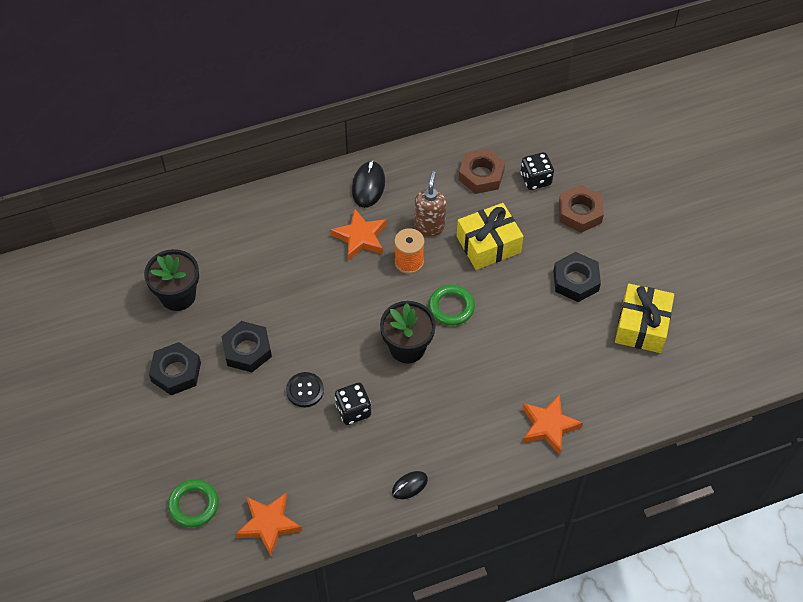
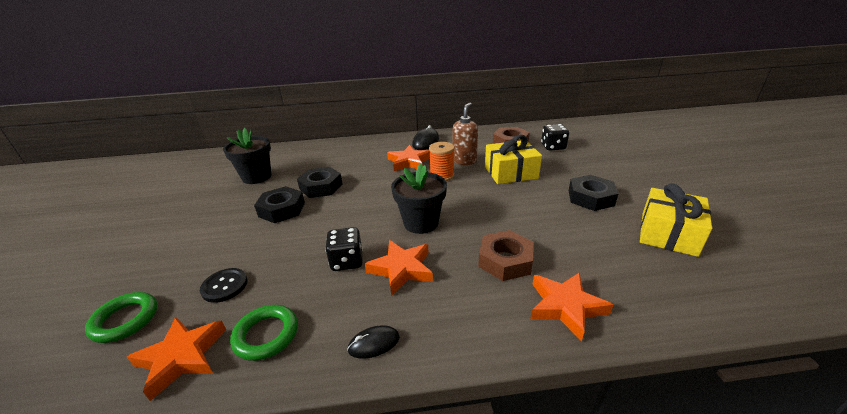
camera: 15 degrees right, 25 degrees down
(176, 372) = (214, 216): black nut -> black nut (321, 187)
(305, 390) = (311, 240): black button -> black button (224, 286)
(407, 411) = (401, 269): none -> orange star
(451, 307) = (470, 202): green ring -> green ring (266, 335)
(580, 212) = (591, 163): brown nut -> brown nut (505, 260)

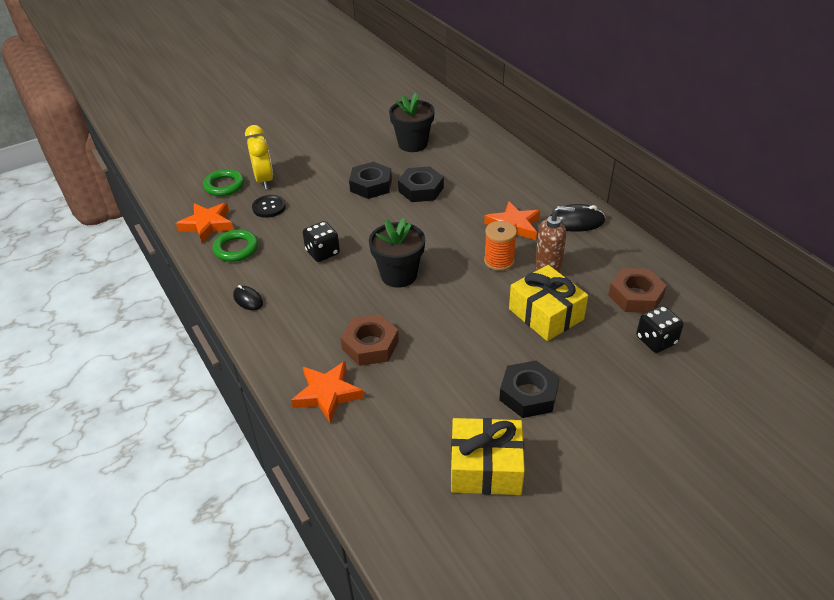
camera: 65 degrees right, 10 degrees up
(170, 279) = (264, 180): none -> yellow clock
(401, 269) = (328, 286): orange star -> none

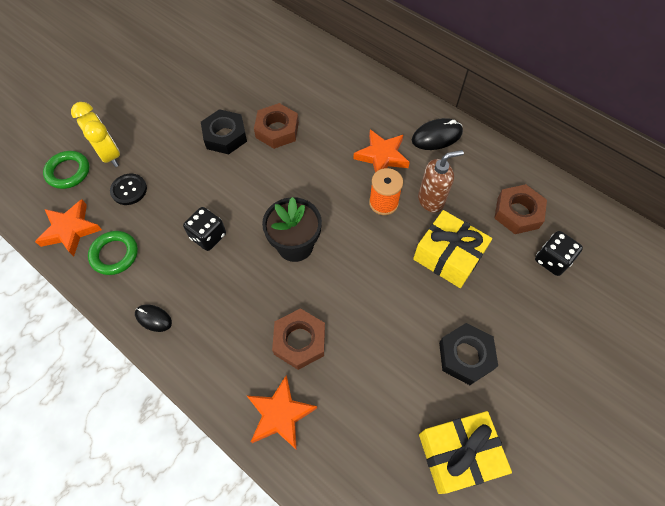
camera: 20 degrees left, 20 degrees up
(413, 144) = (247, 72): black flower pot -> none
(421, 189) = (277, 130): black nut -> brown nut

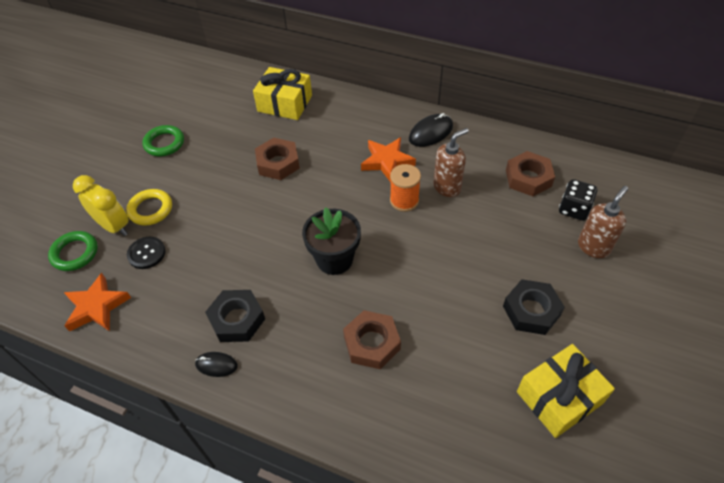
camera: 15 degrees left, 10 degrees down
(114, 254) = (153, 317): green ring -> green ring (164, 143)
(146, 147) = (150, 209): none -> yellow ring
(208, 236) = (245, 274): black dice -> none
(225, 136) = (228, 181): black nut -> black nut (237, 319)
(280, 414) = (378, 415): orange star -> none
(448, 256) = (481, 230): yellow gift -> yellow gift (285, 103)
(556, 307) = (593, 247): none -> brown soap dispenser

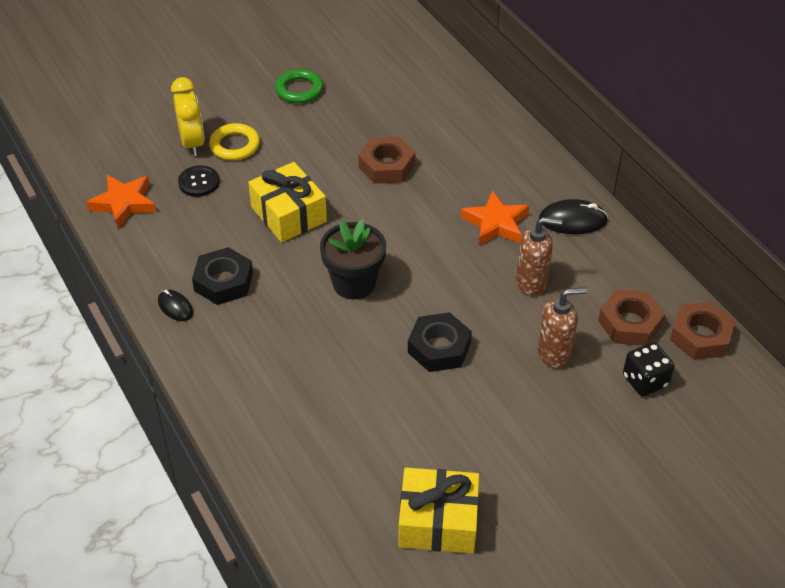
camera: 35 degrees right, 5 degrees down
(75, 253) = (143, 148): green ring -> none
(285, 103) = (450, 110): yellow gift -> yellow gift (288, 214)
(372, 343) = (317, 372): brown nut -> brown nut (700, 336)
(404, 200) = (474, 270): orange spool -> none
(531, 311) = (492, 439): black nut -> black nut (439, 348)
(593, 247) = (624, 426): brown soap dispenser -> brown soap dispenser (554, 353)

